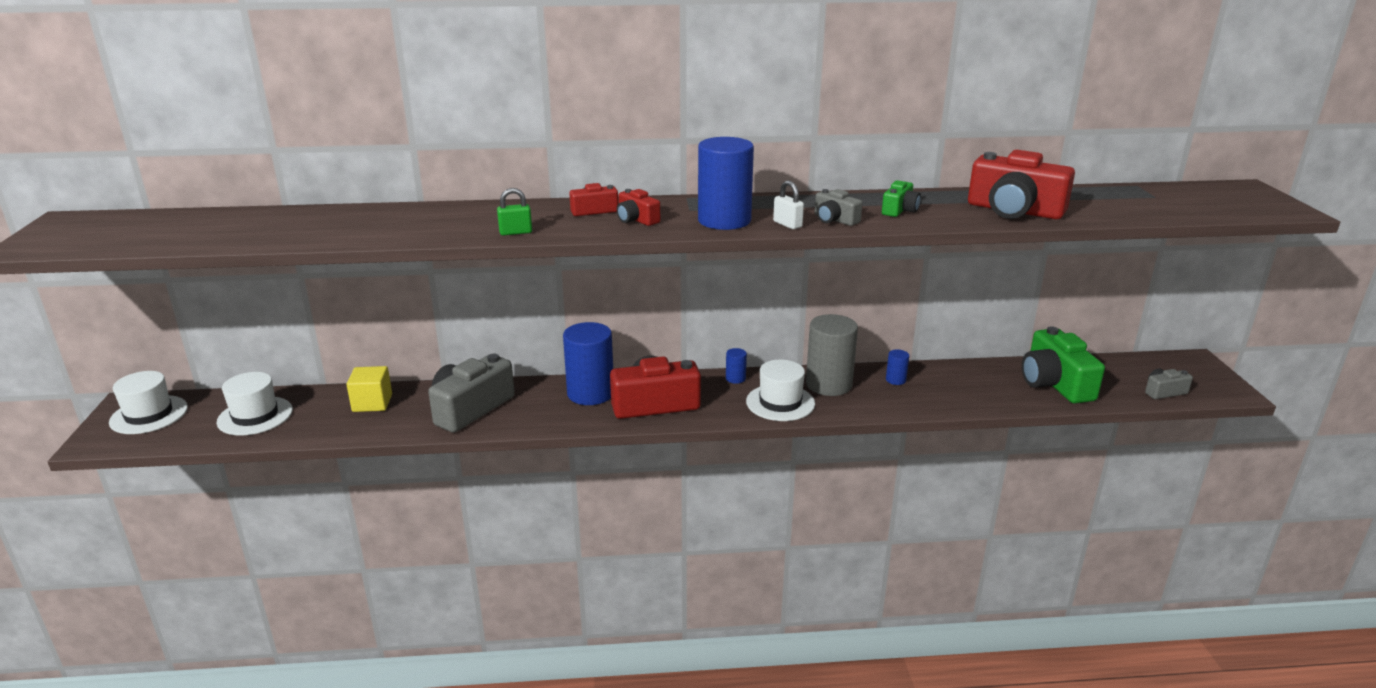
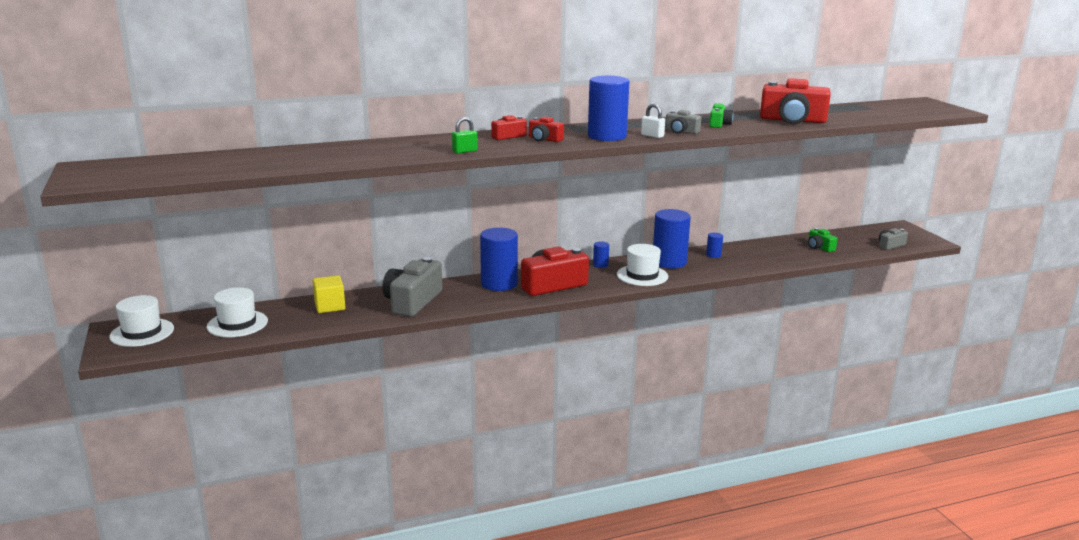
camera: 15 degrees left, 5 degrees down
(828, 384) = (669, 262): grey cylinder -> blue cylinder
(1055, 383) = (819, 247): green camera -> green camera, size x0.50

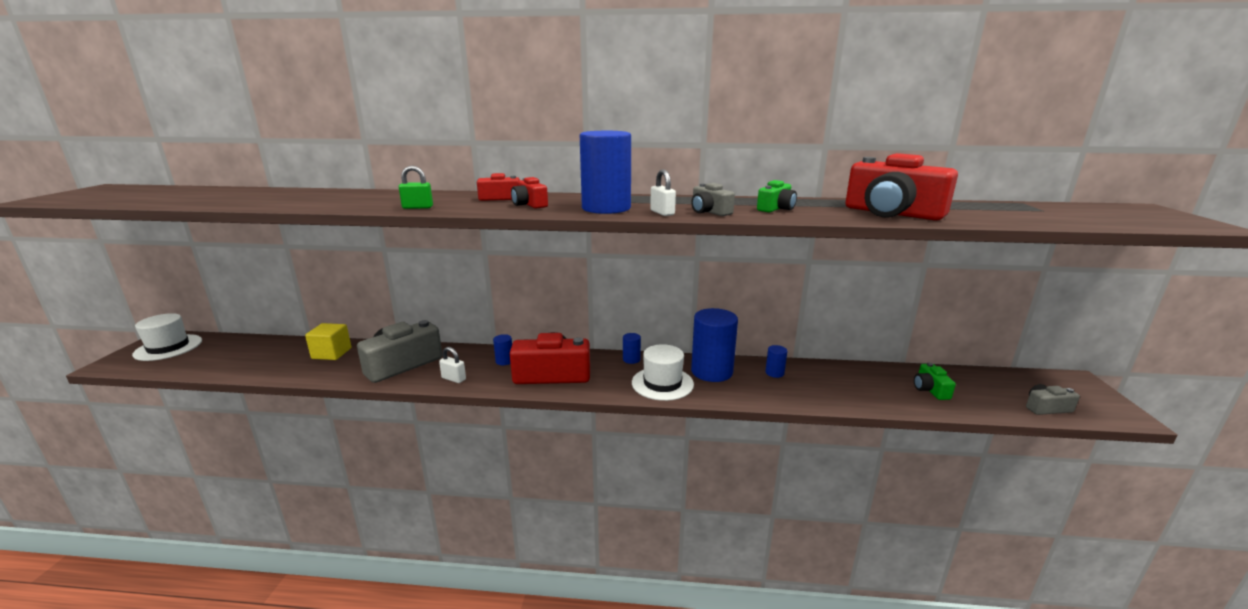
camera: 25 degrees right, 0 degrees up
(237, 324) = (239, 355): white hat -> none
(475, 302) = (453, 379): none -> white padlock
(499, 284) = (504, 361): blue cylinder -> blue cylinder, size x0.44

